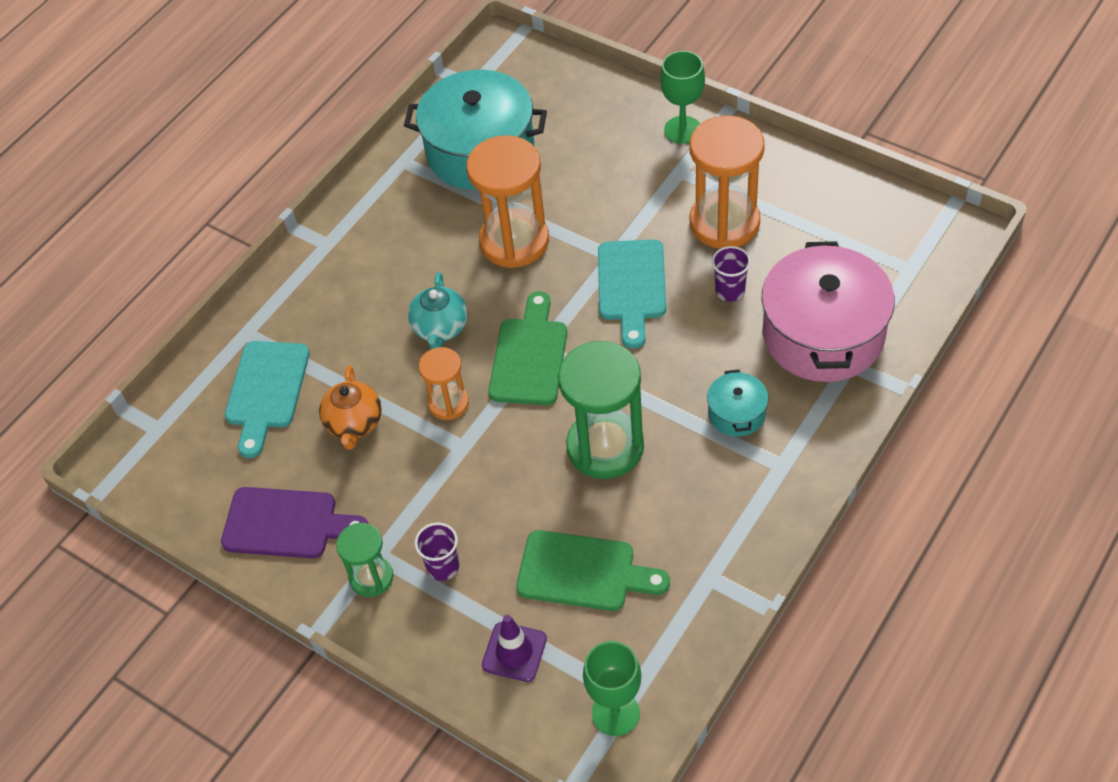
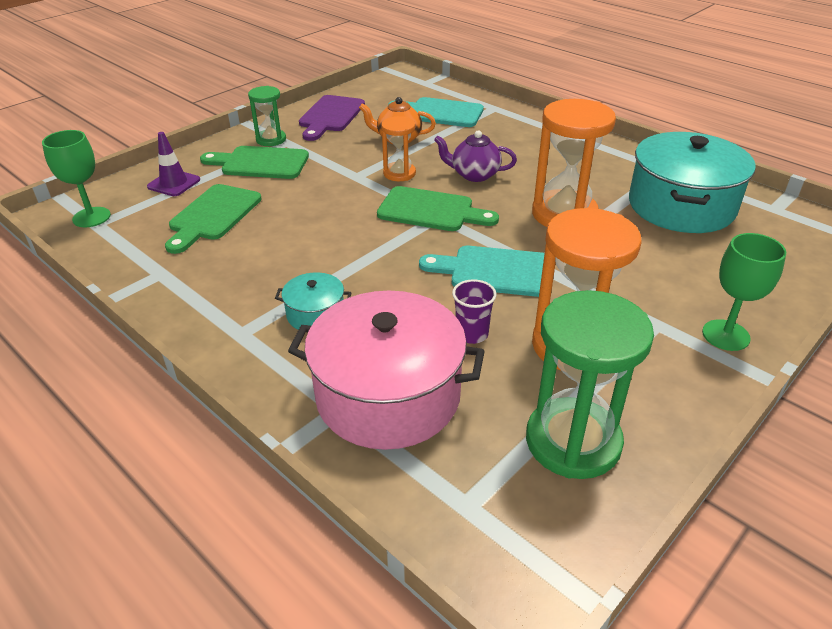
camera: 95 degrees right, 15 degrees down
(440, 329) = (474, 175): turquoise teapot -> purple teapot
(443, 567) = (260, 163): purple cup -> green cutting board
(605, 447) = (320, 237): green hourglass -> green hourglass (573, 441)

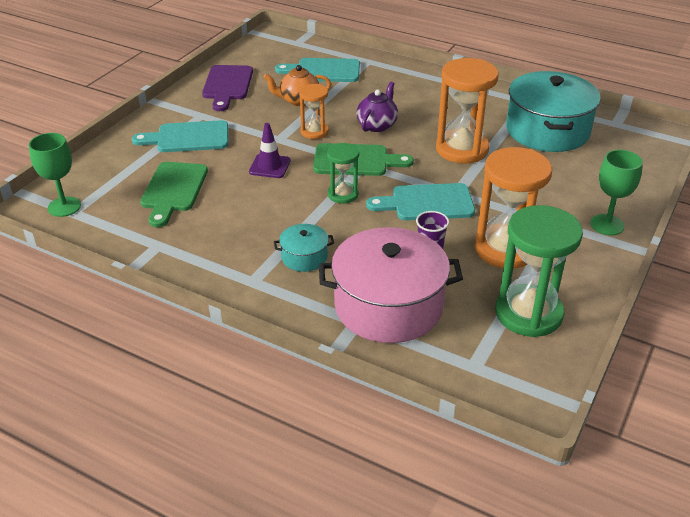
camera: 15 degrees left, 0 degrees up
(174, 183) = (120, 166): purple traffic cone -> purple traffic cone (269, 166)
(260, 163) = (188, 137): green cutting board -> turquoise cutting board
(271, 139) = (185, 114): green hourglass -> green hourglass (343, 194)
(474, 175) = (377, 125): purple teapot -> purple teapot turned 120 degrees clockwise

